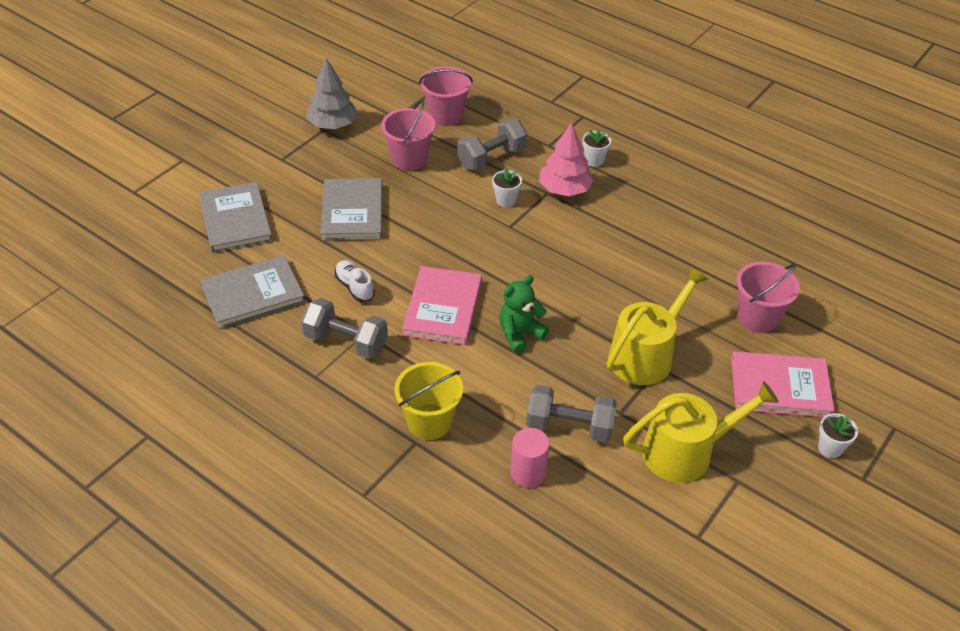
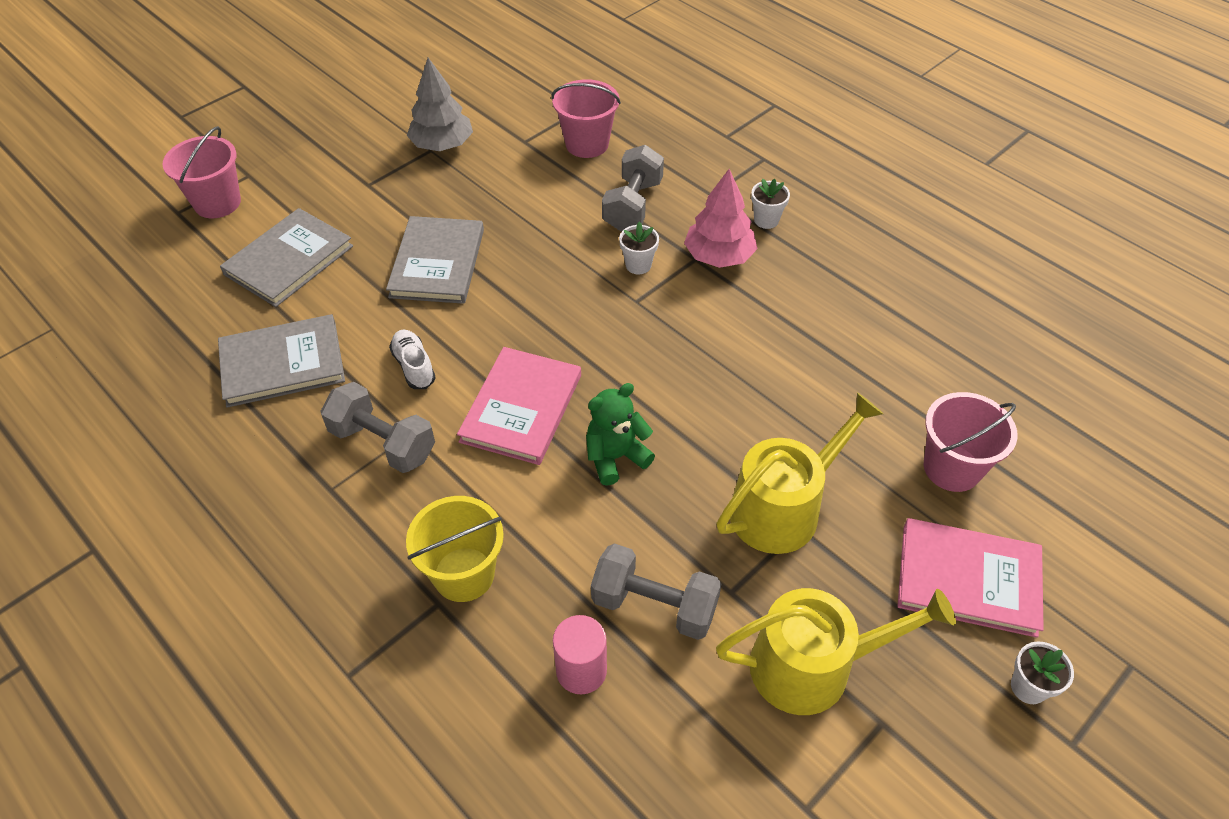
camera: 10 degrees right, 5 degrees up
(235, 220) = (289, 260): grey book -> grey book turned 45 degrees clockwise
(409, 159) = (527, 198): pink bucket -> pink bucket (217, 203)
(491, 158) = (632, 205): grey dumbbell -> grey dumbbell turned 45 degrees counterclockwise

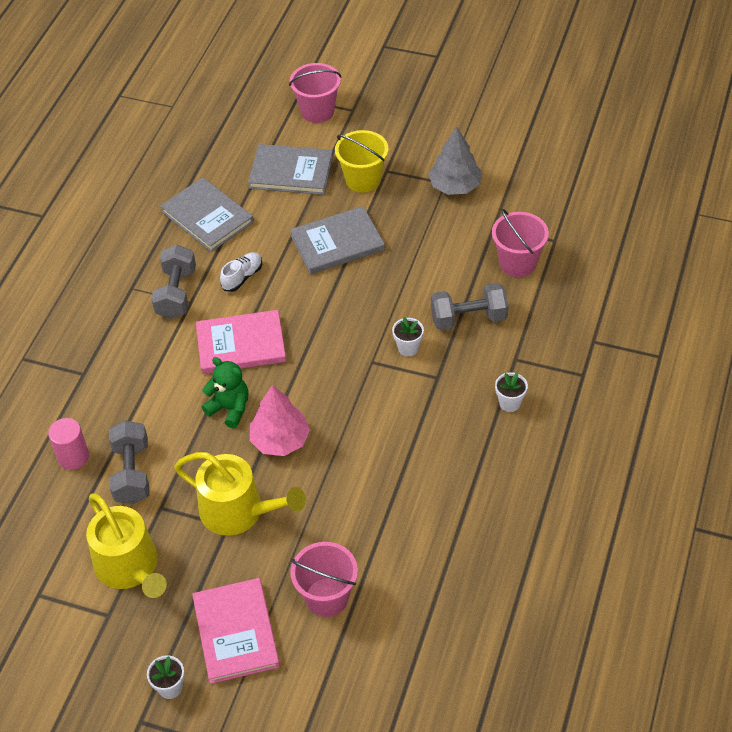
camera: 65 degrees right, 0 degrees up
(464, 574) = (107, 376): yellow bucket -> yellow bucket (363, 180)
(719, 256) = (449, 390): pink tree -> pink tree (280, 440)

